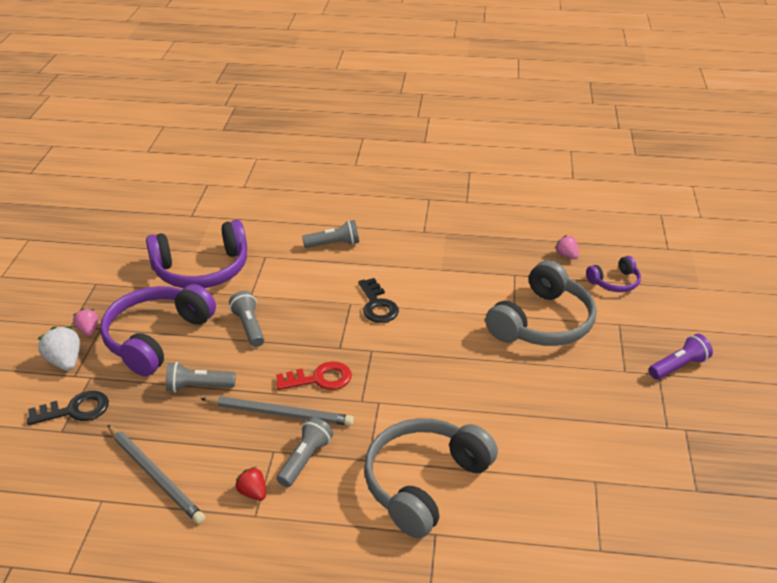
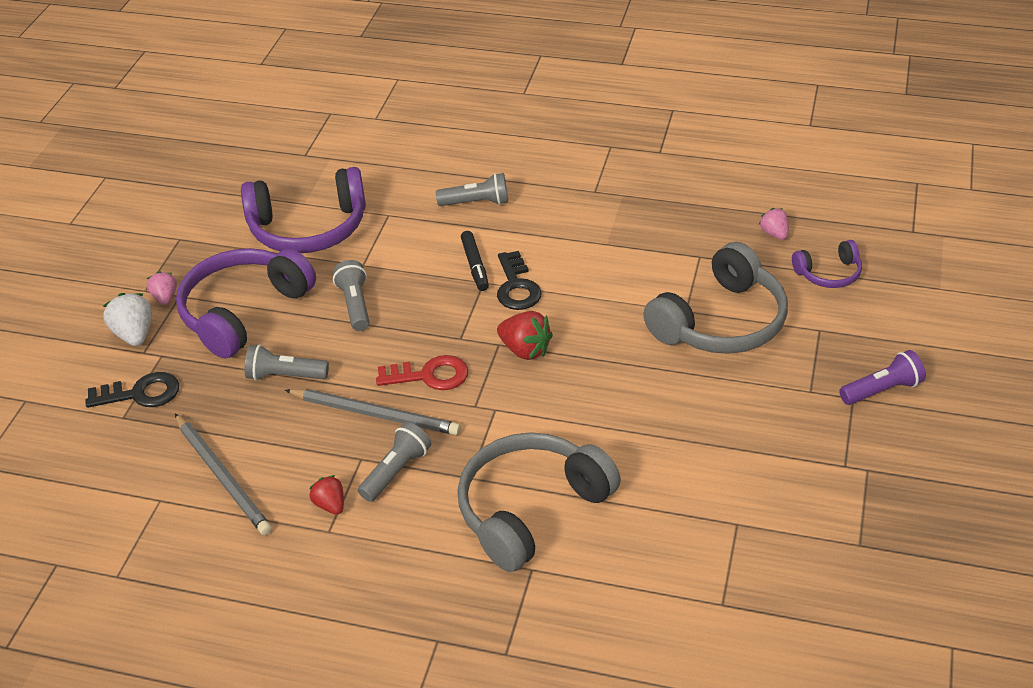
camera: 10 degrees right, 5 degrees up
(341, 291) = (475, 266): none -> black marker
(393, 353) = (525, 350): none -> red strawberry

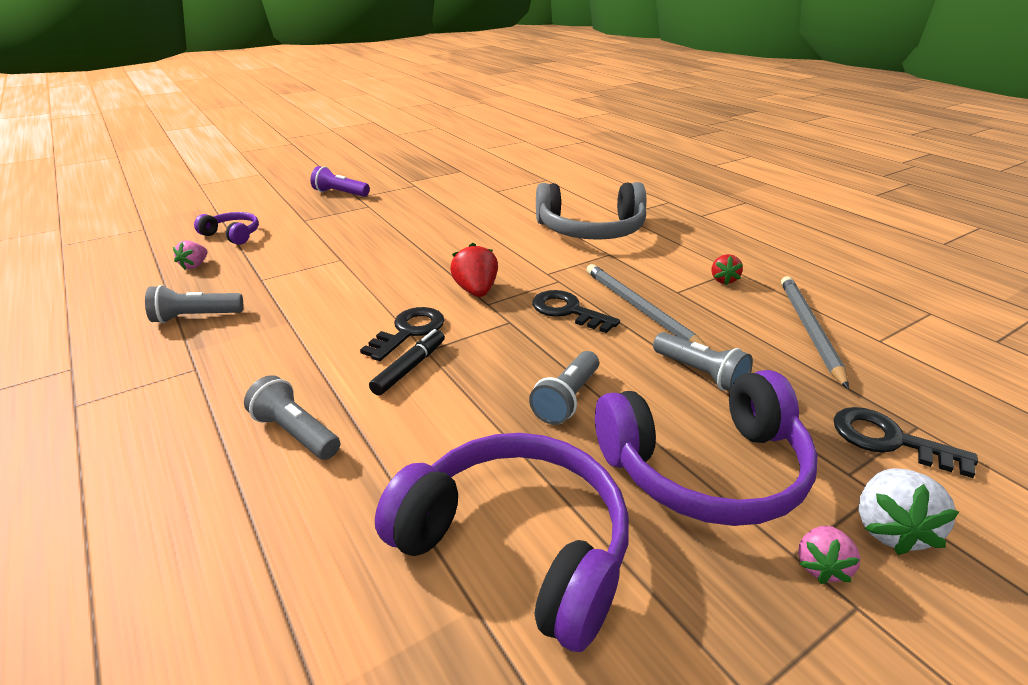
camera: 140 degrees left, 10 degrees down
(396, 471) = (657, 275): grey flashlight -> grey flashlight (195, 317)
(429, 375) = (567, 311): red key -> black key
(720, 322) = (337, 245): grey headphones -> none

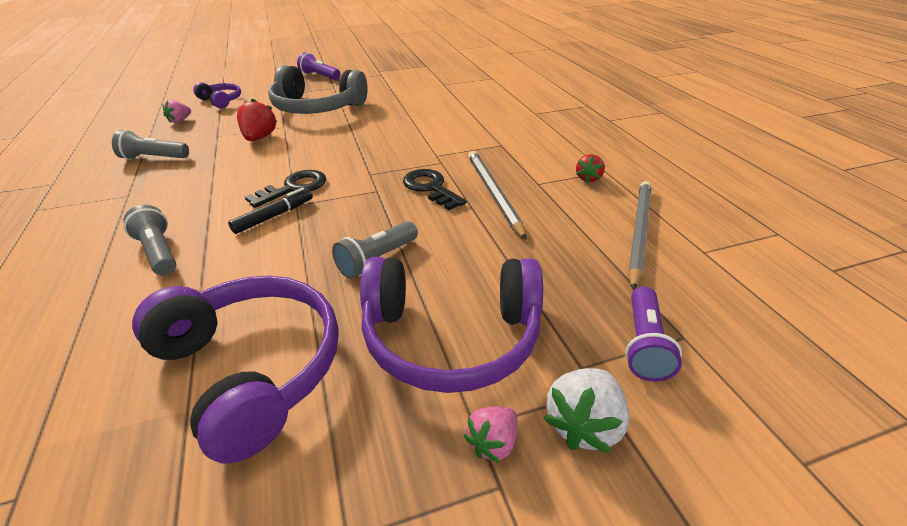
camera: 15 degrees right, 5 degrees up
(476, 291) = (368, 163): red strawberry -> red strawberry (259, 138)
(590, 230) = (499, 123): grey headphones -> grey headphones (317, 108)
(700, 373) = (506, 256): grey flashlight -> none
(889, 440) = (644, 344): black key -> purple flashlight

